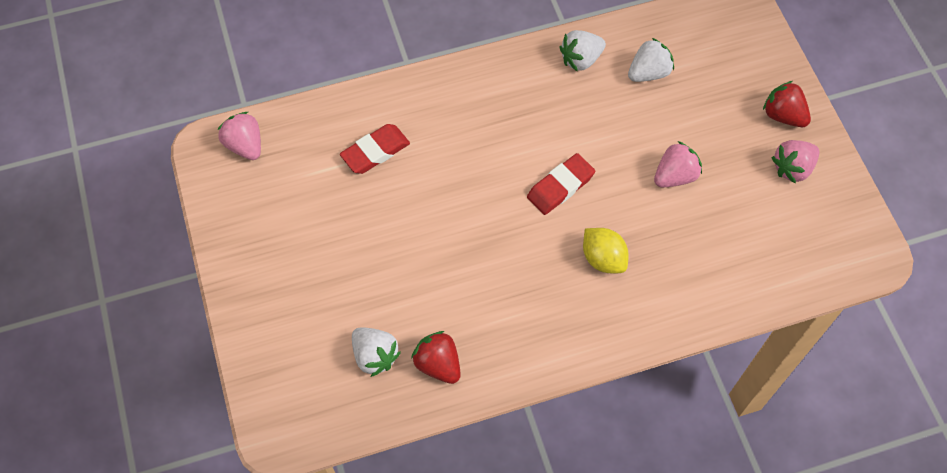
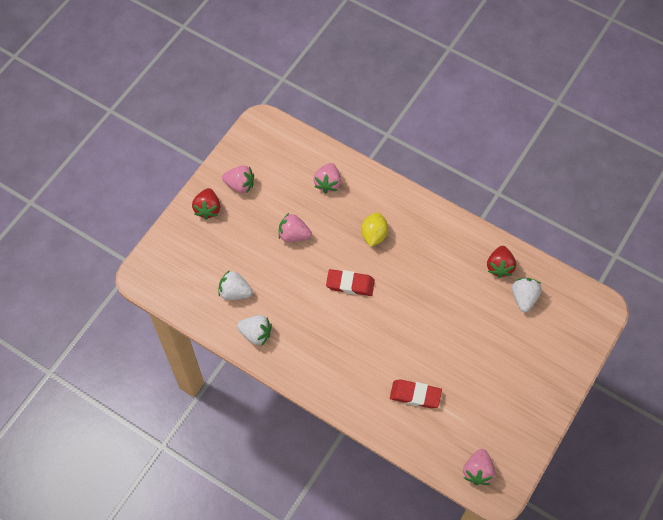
camera: 130 degrees left, 0 degrees up
(719, 263) = (328, 183): none -> pink strawberry

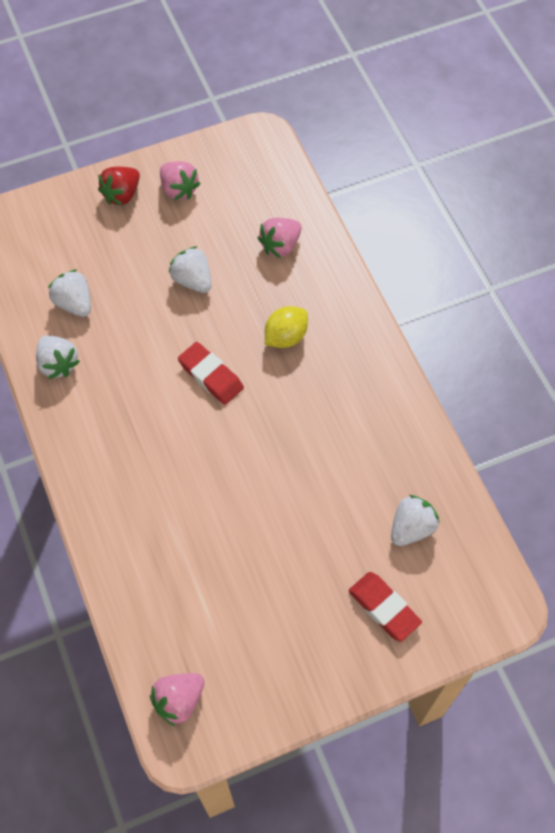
camera: 35 degrees right, 0 degrees up
(294, 235) = (192, 280): pink strawberry -> white strawberry
(415, 395) = (180, 555): red eraser -> red eraser (384, 608)
(499, 267) = (411, 470): red strawberry -> none

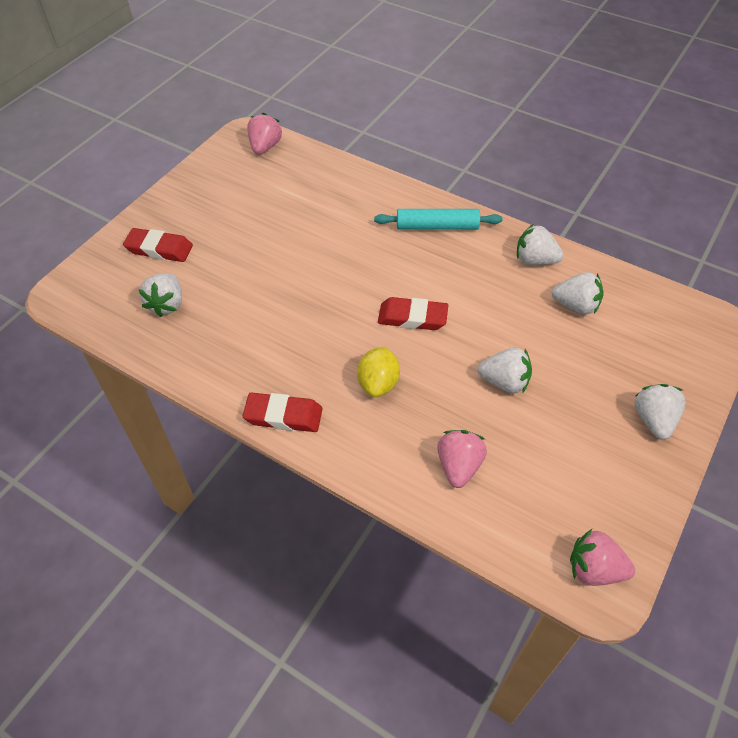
camera: 145 degrees right, 10 degrees down
(103, 456) = (437, 226): none -> turquoise rolling pin
(122, 194) = (653, 420): red strawberry -> white strawberry
(179, 189) = (611, 461): pink strawberry -> pink strawberry (594, 569)
(376, 355) = (283, 416): none -> red eraser

